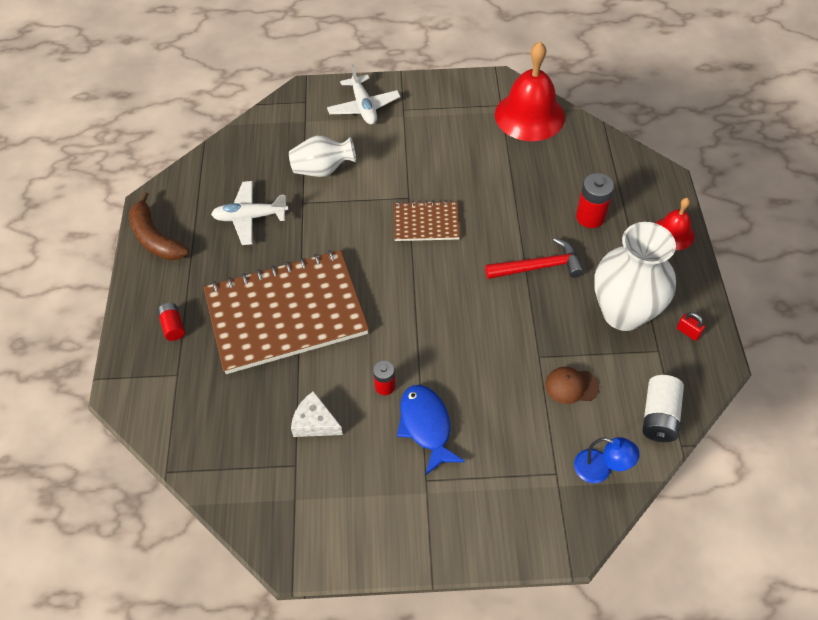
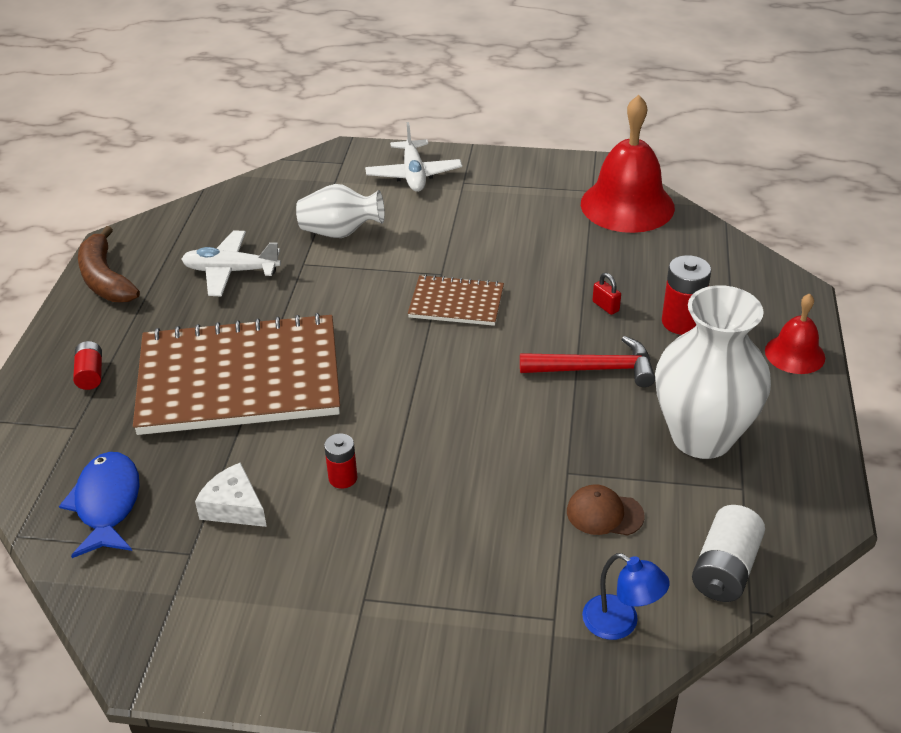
camera: 10 degrees right, 15 degrees down
(426, 426) = (384, 533): blue fish -> blue fish (107, 504)
(688, 332) = (791, 471): red padlock -> red padlock (605, 306)

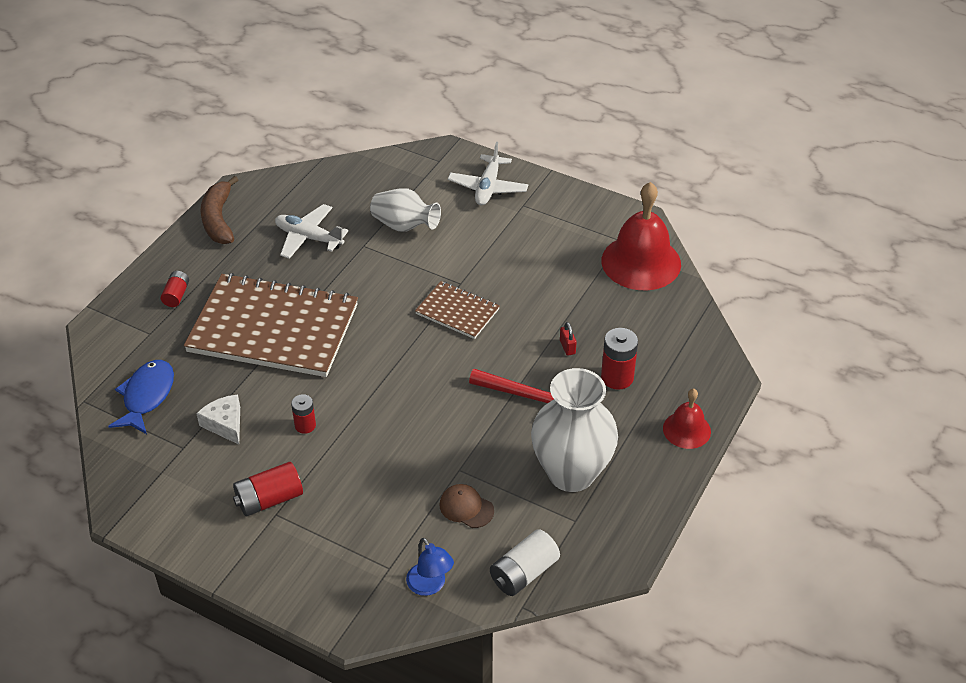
camera: 20 degrees right, 5 degrees up
(345, 582) = (269, 499): none -> red battery

